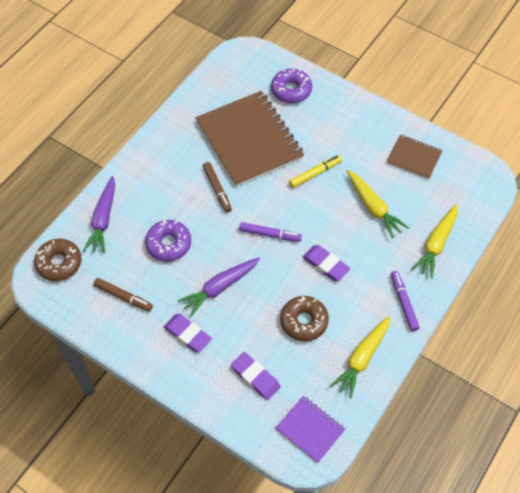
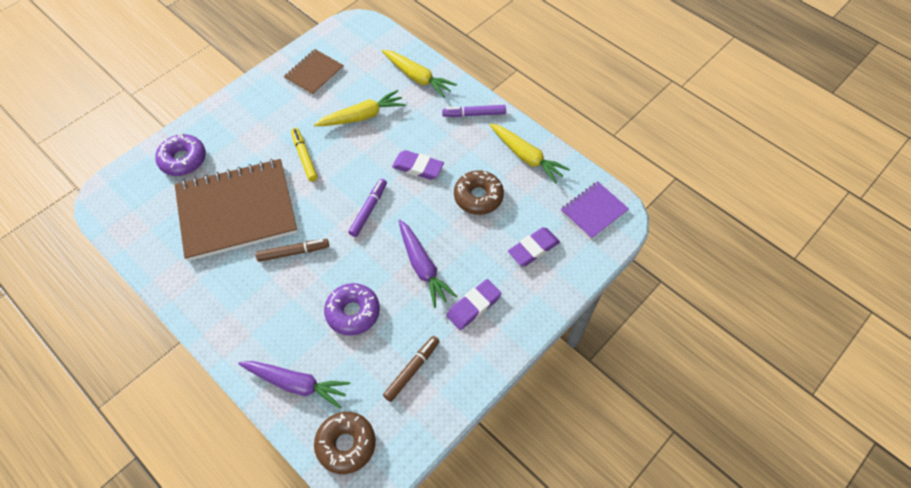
camera: 80 degrees left, 0 degrees up
(326, 265) = (418, 167): purple eraser -> purple eraser turned 60 degrees clockwise

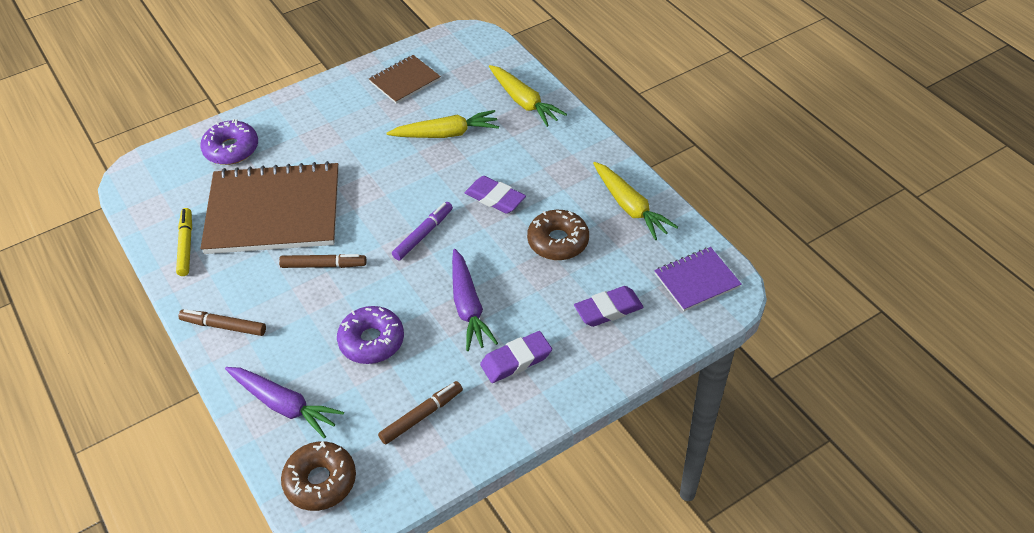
camera: 15 degrees right, 10 degrees down
(224, 323) = (224, 326): none -> brown marker
(304, 157) = (366, 167): yellow marker -> yellow marker (186, 245)
(474, 114) = (580, 151): purple marker -> none

